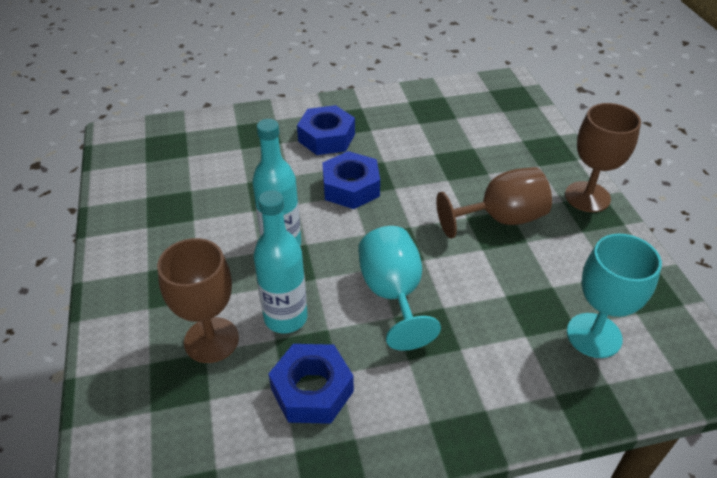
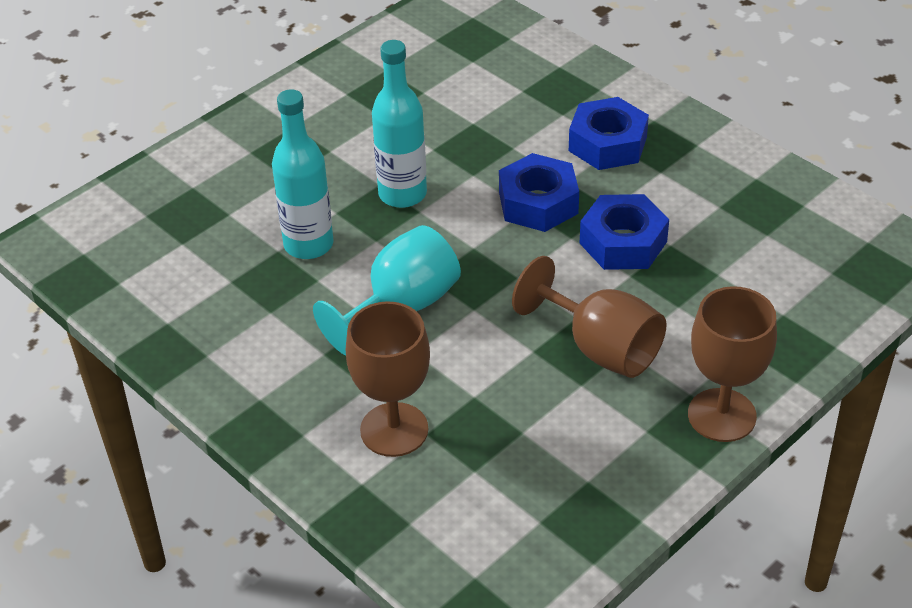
camera: 60 degrees right, 0 degrees up
(211, 340) = (245, 210): brown goblet -> brown goblet (394, 430)
(312, 390) = (238, 303): blue nut -> blue nut (623, 242)
(594, 335) = (472, 491): turquoise goblet -> none

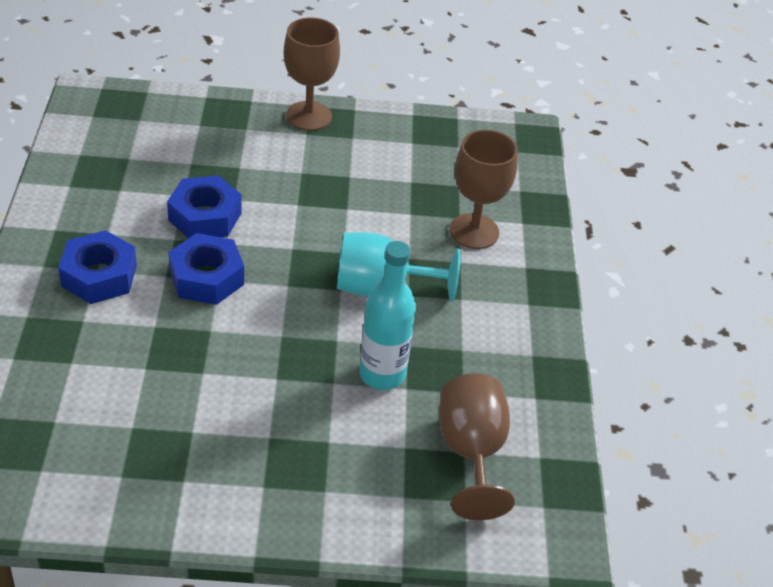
camera: 140 degrees left, 0 degrees up
(402, 194) = (274, 357): turquoise bottle -> none
(600, 348) = (312, 182): brown goblet -> brown goblet (471, 452)

